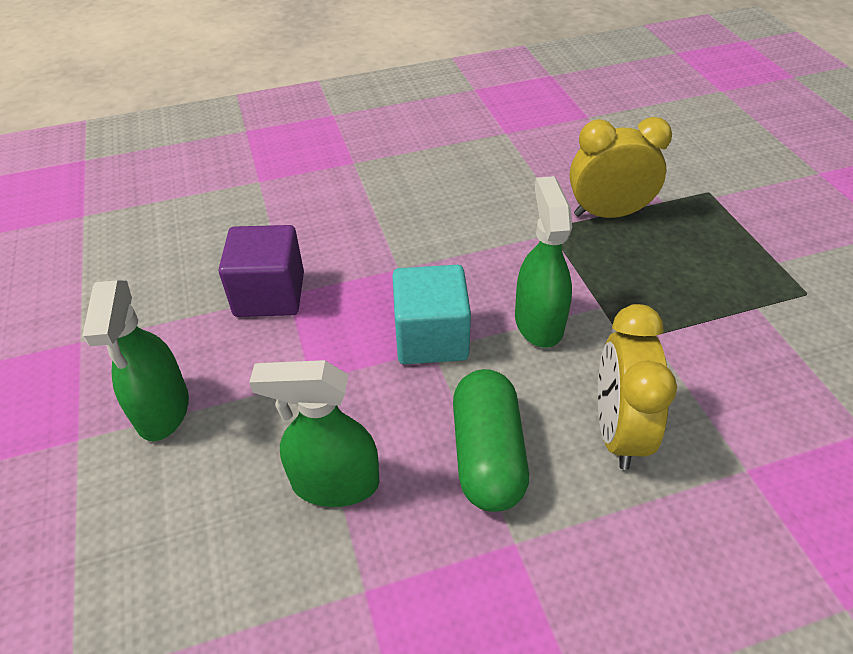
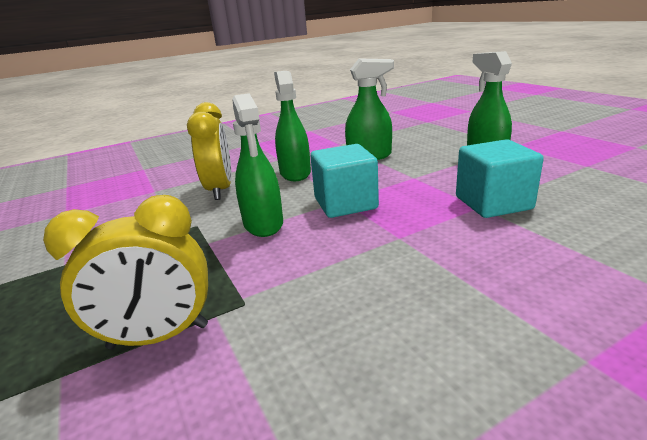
camera: 170 degrees right, 20 degrees down
(269, 294) = (493, 203): purple cube -> turquoise cube
(487, 455) = (295, 173): green capsule -> green spray bottle

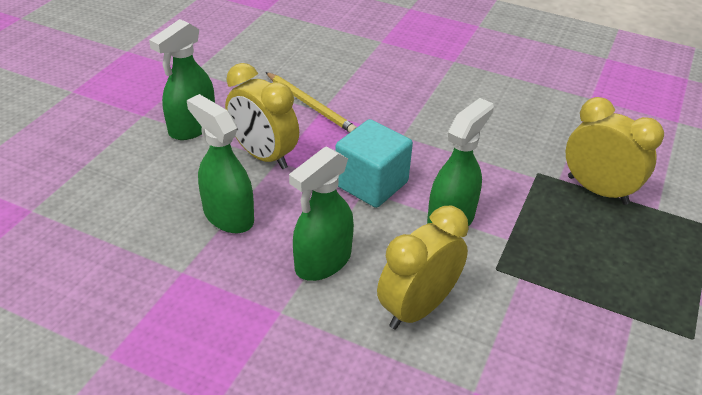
camera: 130 degrees left, 15 degrees up
(424, 173) = (263, 156): none -> yellow clock
(493, 203) = (310, 105): turquoise cube -> yellow pencil

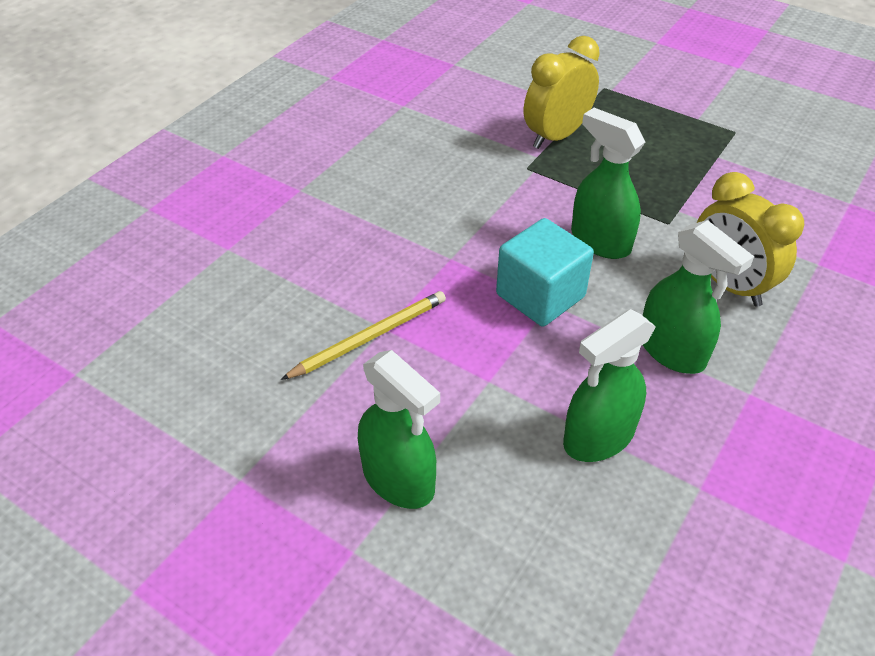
camera: 80 degrees left, 5 degrees up
(263, 156) = (478, 395): yellow clock -> none

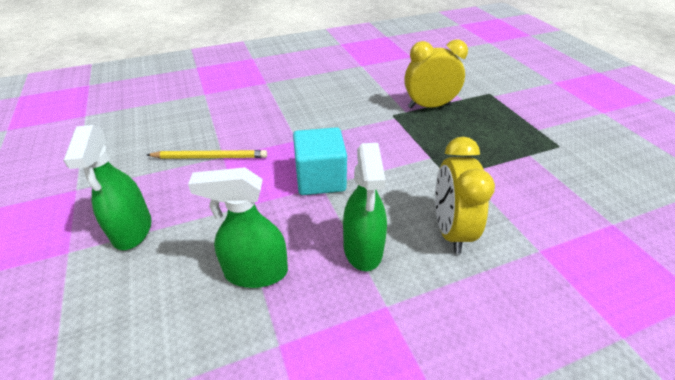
camera: 35 degrees right, 5 degrees down
(600, 241) = (391, 167): green spray bottle -> none

